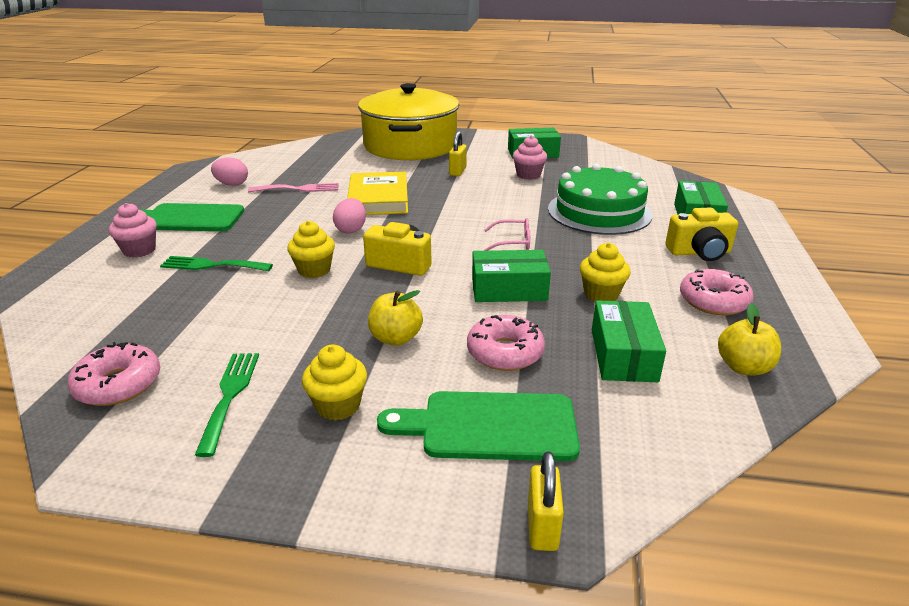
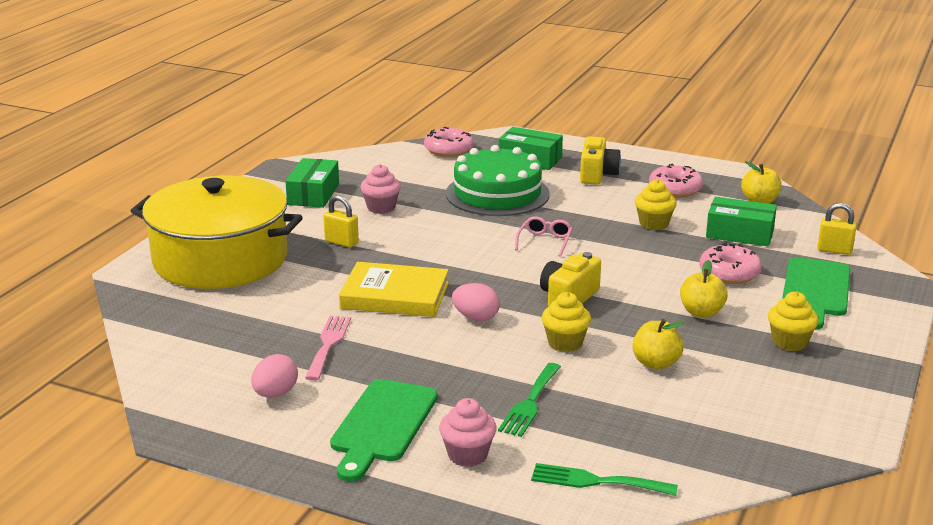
camera: 75 degrees left, 5 degrees down
(118, 384) = (751, 443): pink donut -> pink donut (449, 150)
(230, 395) = (772, 388): green fork -> green fork (596, 481)
(280, 318) = (656, 363): none -> yellow apple
(509, 289) = (634, 257): green box -> none
(542, 526) = (903, 289): yellow padlock -> yellow padlock (834, 250)

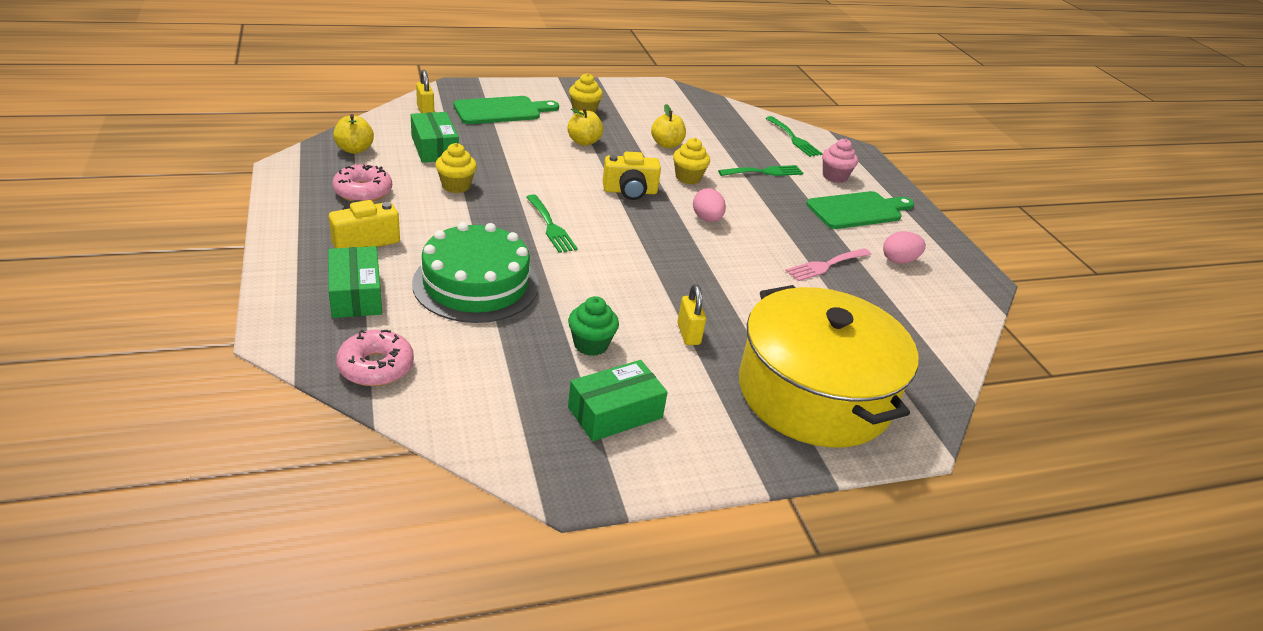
camera: 135 degrees left, 10 degrees up
(381, 208) = (591, 344): pink cupcake -> green cupcake
(395, 296) = (729, 264): yellow book -> none
(545, 241) = (551, 226): pink glasses -> green fork
(729, 273) = (511, 141): pink donut -> none

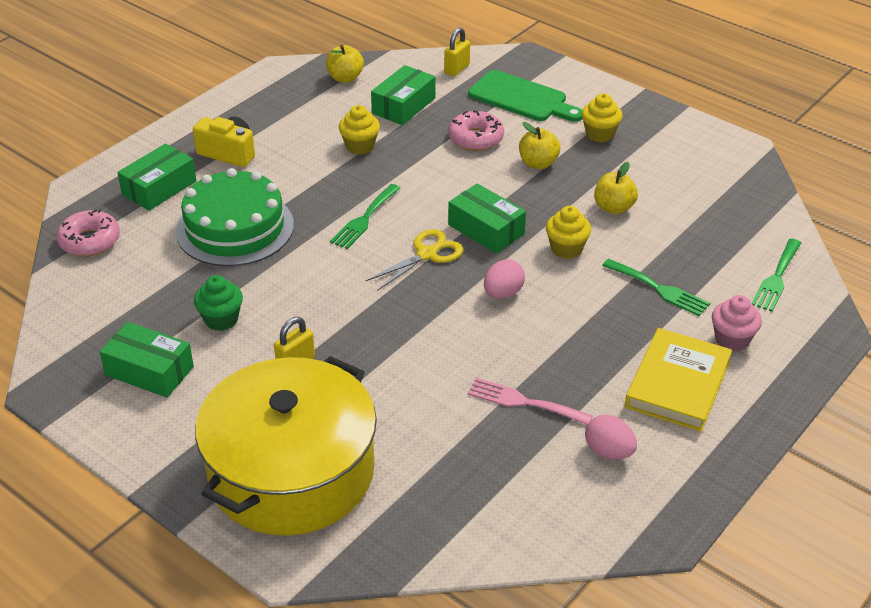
camera: 60 degrees right, 5 degrees up
(363, 191) = (291, 115): pink donut -> pink donut (475, 138)
(628, 224) = (426, 254): none -> yellow scissors
(630, 191) = (486, 229): yellow camera -> green box
(858, 210) = (677, 384): green cutting board -> yellow book

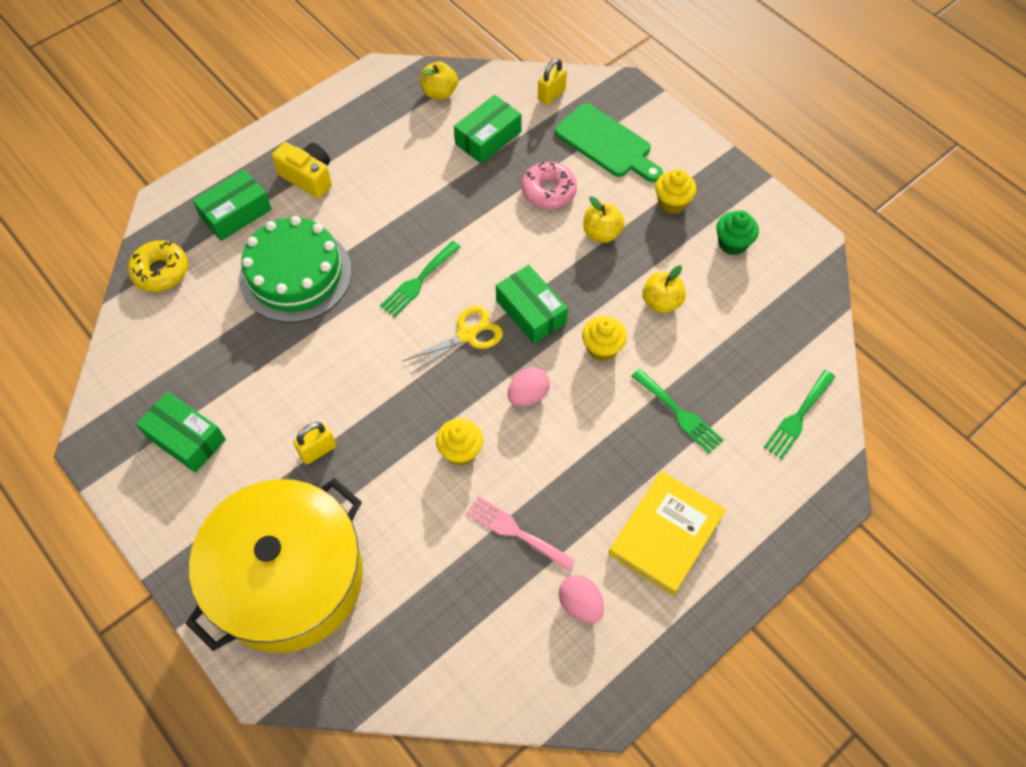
camera: 10 degrees right, 20 degrees up
(90, 241) = (161, 271): pink donut -> yellow donut
(221, 319) = (261, 386): green cupcake -> green cupcake (732, 243)
(360, 146) = (434, 186): yellow cupcake -> yellow cupcake (460, 451)
(732, 340) = (732, 488): pink cupcake -> none

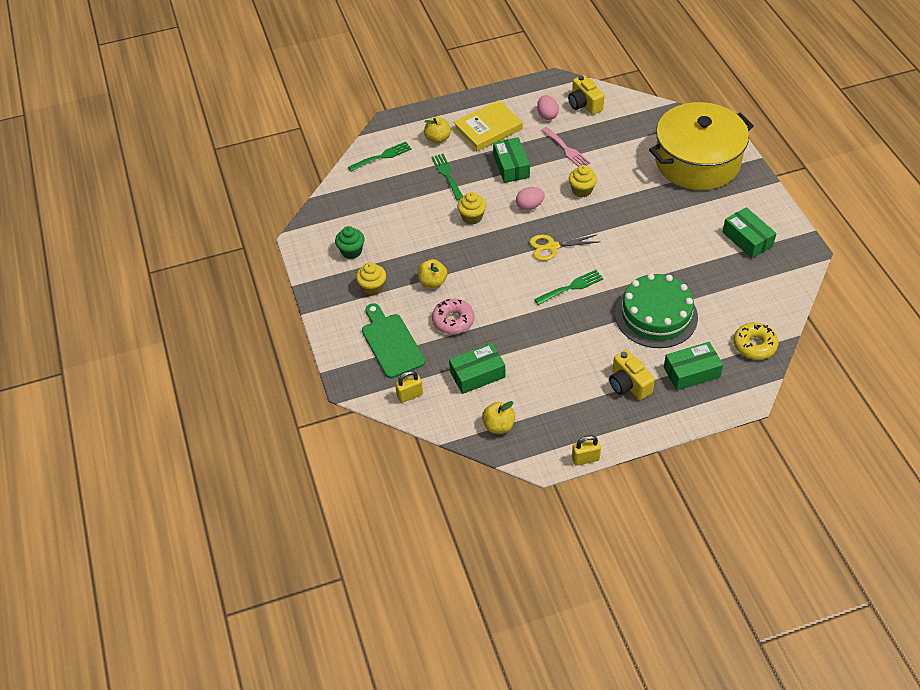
camera: 155 degrees left, 10 degrees down
(318, 450) = (666, 212): yellow padlock -> yellow padlock (585, 459)
(524, 657) = (584, 104): none -> yellow camera
(531, 312) = (505, 249): green box -> green box (511, 166)
(661, 302) = (420, 231): yellow apple -> yellow apple (437, 139)

